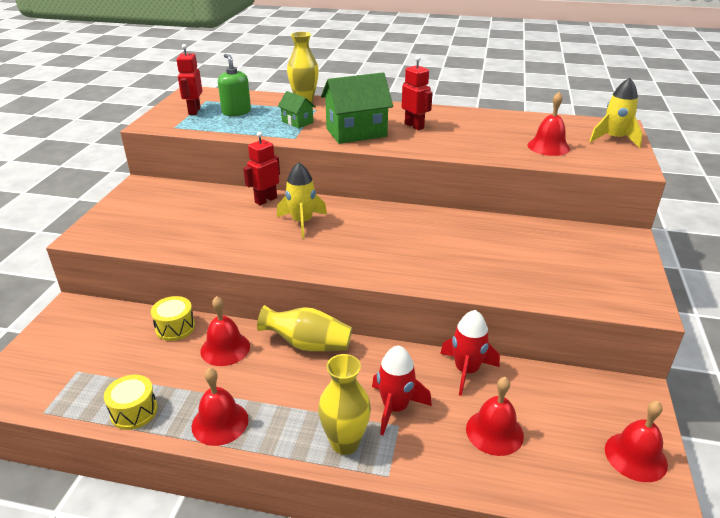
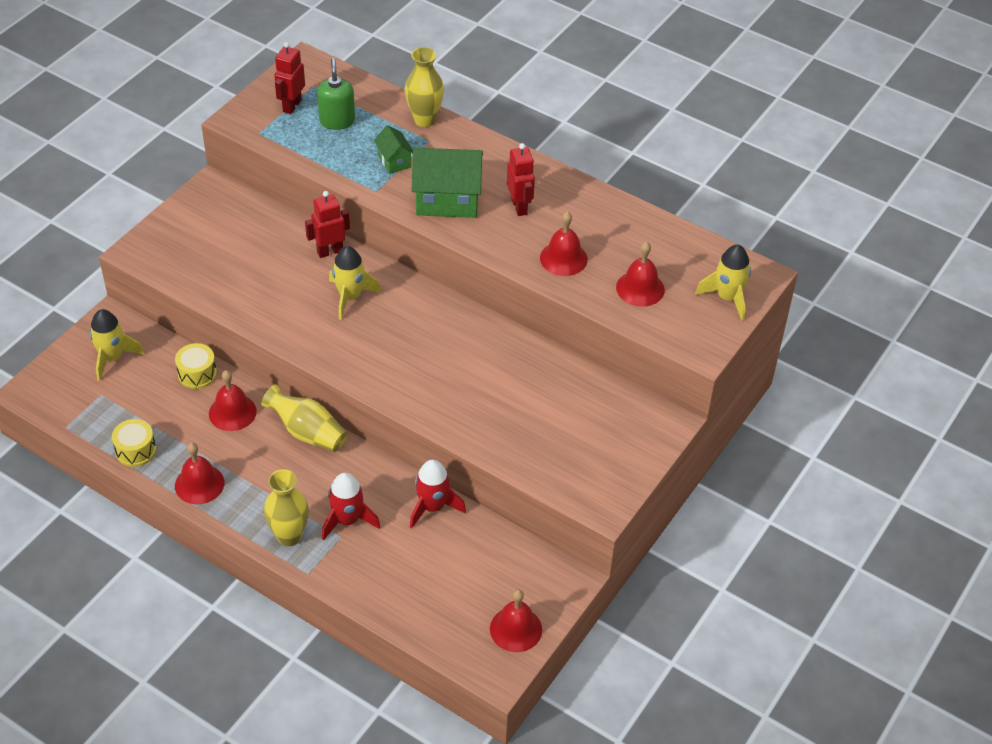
camera: 20 degrees right, 15 degrees up
(81, 337) = (112, 358): none -> yellow rocket
(494, 432) = (416, 569): red bell -> red bell (563, 258)

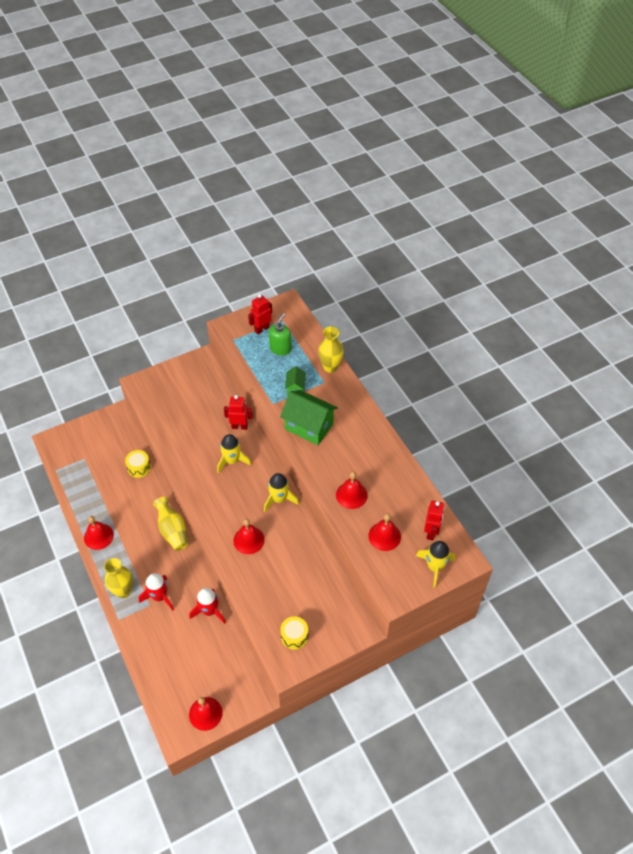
camera: 30 degrees right, 5 degrees up
(112, 358) = (103, 438): yellow rocket -> yellow rocket (279, 499)
(136, 450) = (80, 500): yellow drum -> yellow drum (294, 636)
(232, 412) = (142, 500): red bell -> red bell (249, 540)
(519, 207) = (348, 448): red robot -> red robot (431, 532)

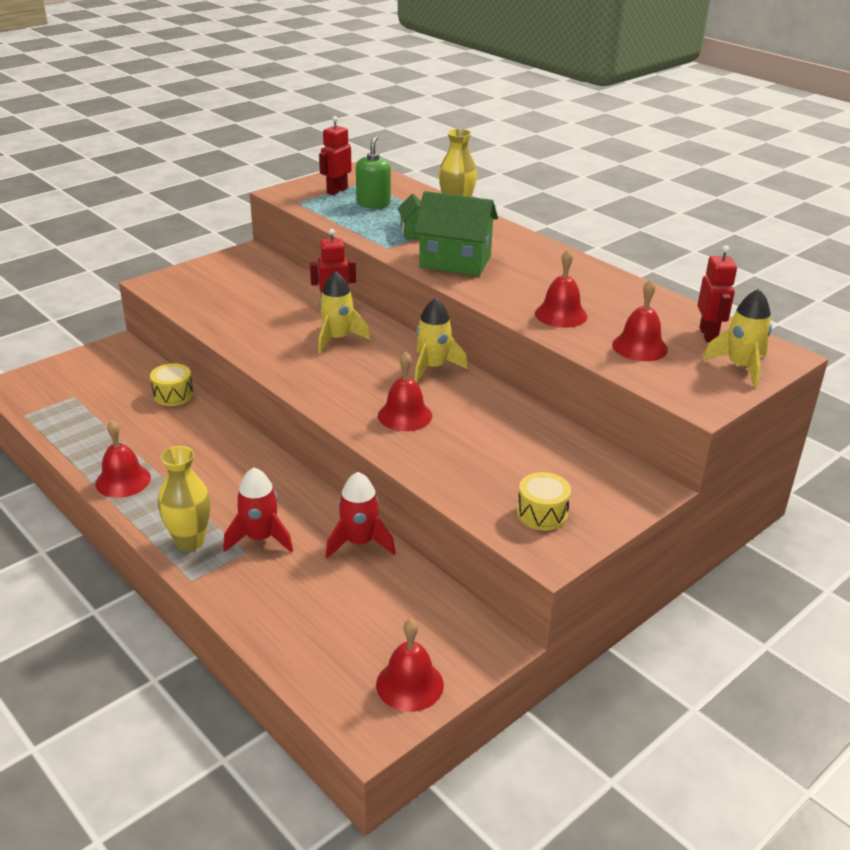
camera: 15 degrees left, 20 degrees down
(173, 531) = (256, 456): yellow vase -> none

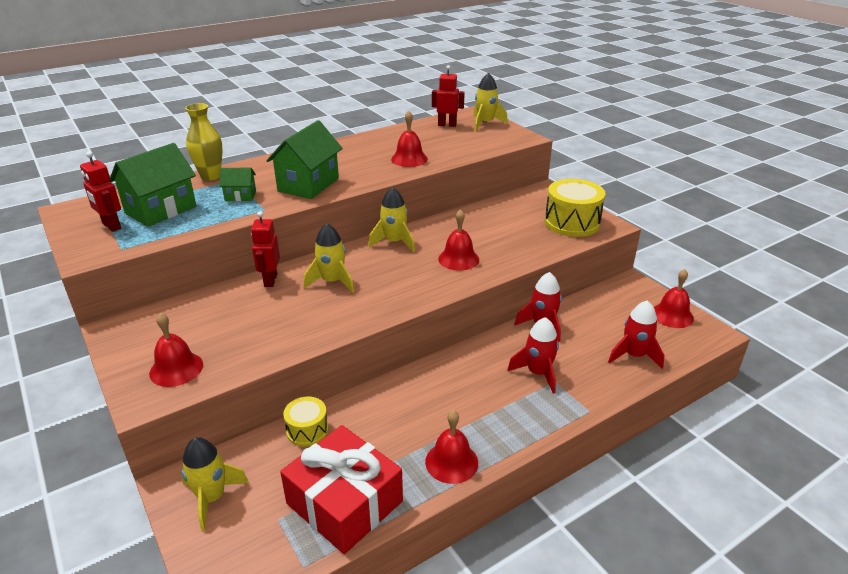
camera: 80 degrees left, 0 degrees up
(84, 426) = (344, 502): none -> red gift
(101, 364) = (212, 497): none -> yellow rocket
(190, 541) = (542, 413): yellow vase -> none
(302, 629) = (634, 355): none -> red rocket
(373, 203) = (161, 210): green soap dispenser -> green house
(542, 514) = (572, 223): yellow drum -> yellow drum, size x1.76
(639, 347) = (458, 143): red bell -> red bell (176, 369)

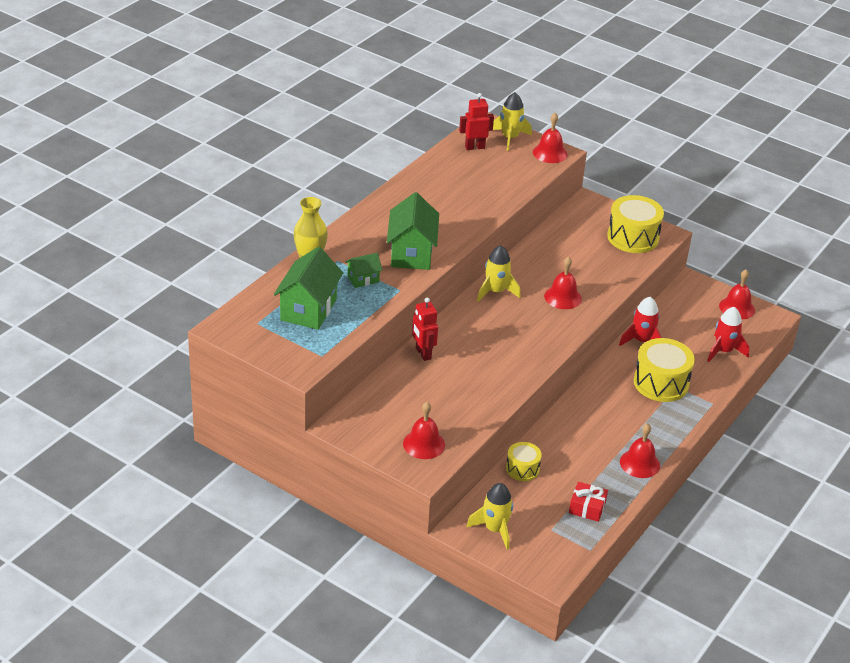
camera: 25 degrees left, 5 degrees up
(111, 226) = (285, 336): red robot -> none
(332, 281) = (476, 343): yellow rocket -> none
(344, 502) = (587, 507): red gift -> red gift, size x0.49
(409, 159) = (475, 202): red bell -> red bell (550, 153)
(538, 373) = (661, 383): red rocket -> yellow drum

